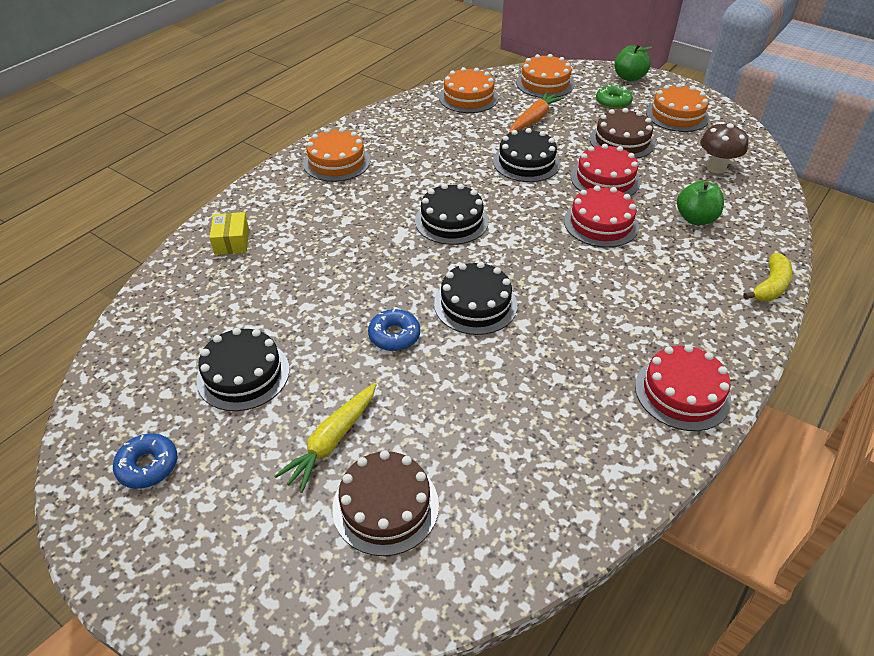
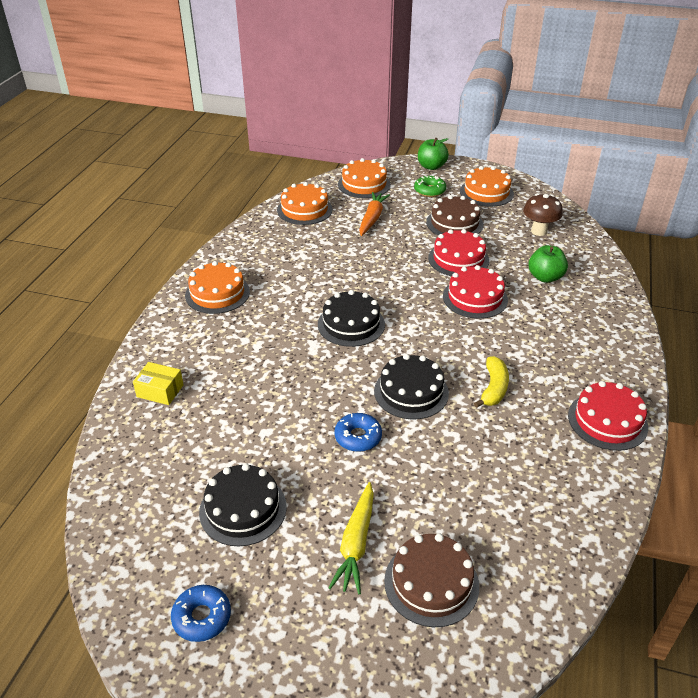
camera: 20 degrees left, 5 degrees down
(232, 241) = (160, 391): yellow box -> yellow box turned 45 degrees counterclockwise
(526, 162) = (386, 258): black cake -> none
(770, 286) = (626, 319): yellow banana -> yellow banana (493, 388)

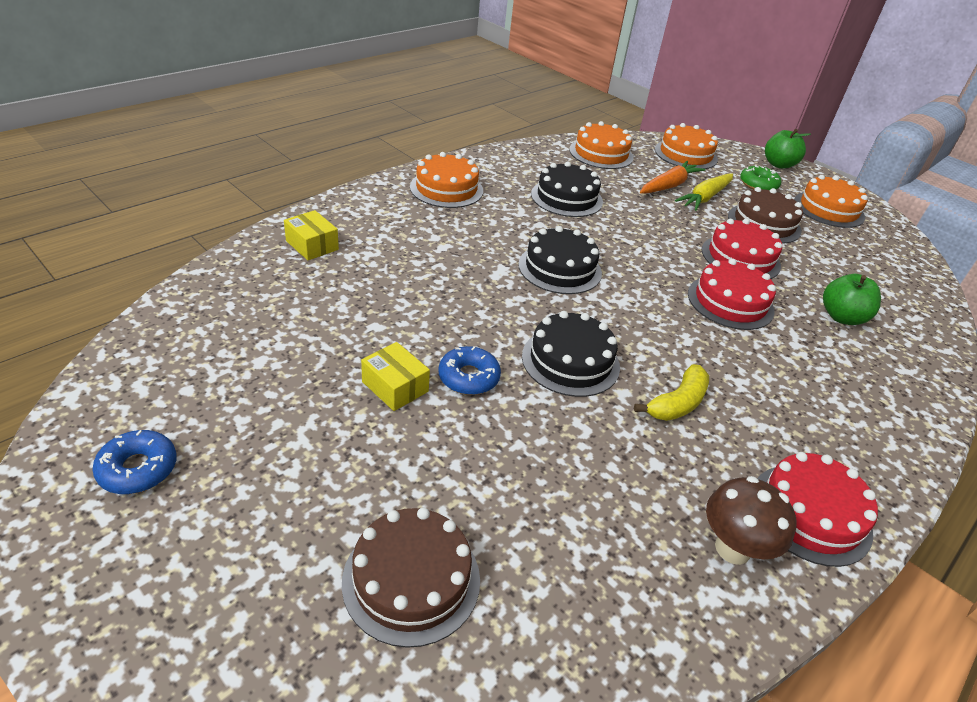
camera: 25 degrees right, 0 degrees up
(243, 509) = (282, 386): black cake -> black cake (566, 198)
(317, 469) = (395, 386): none -> yellow box
(356, 543) = (365, 485): yellow carrot -> yellow carrot (705, 198)
(539, 231) = (869, 269): brown mushroom -> brown mushroom (732, 548)

